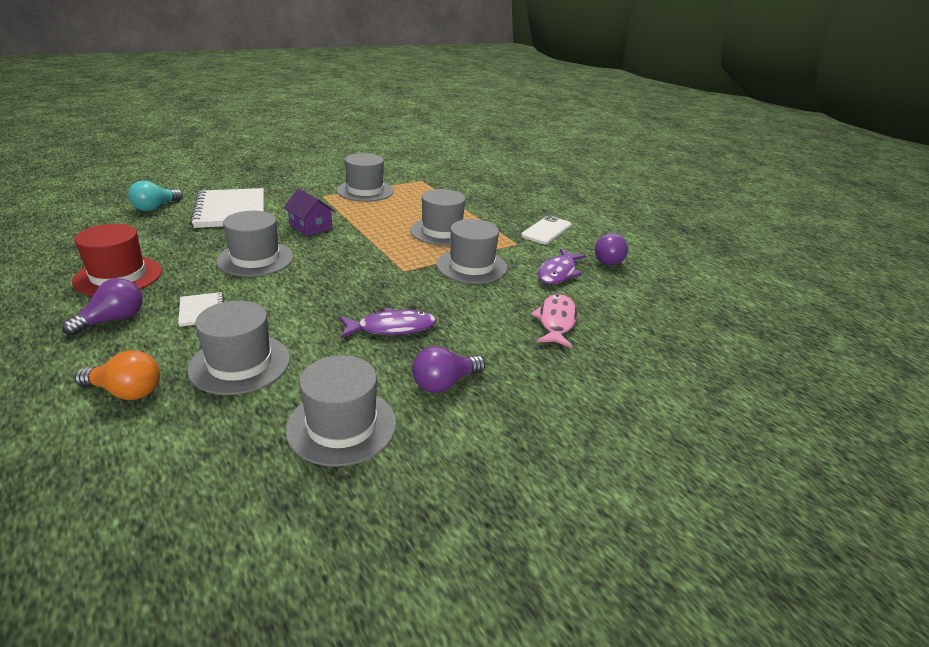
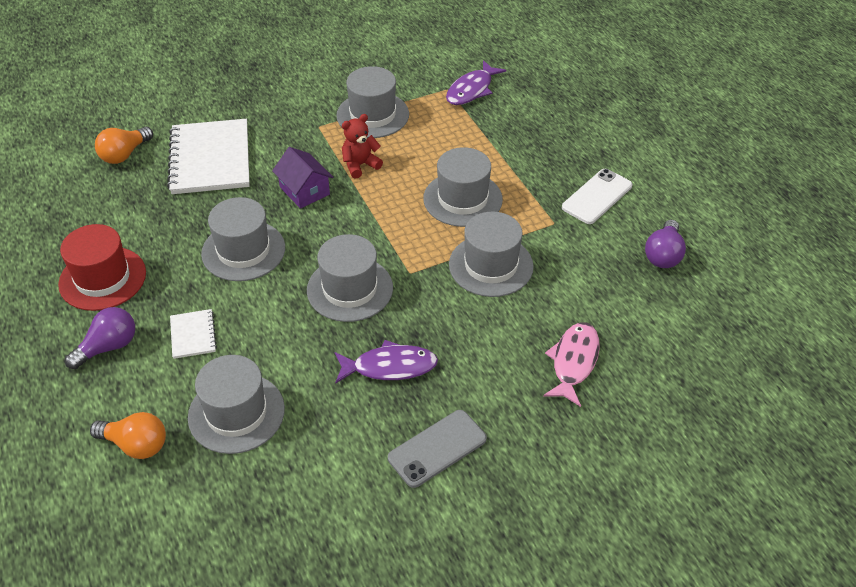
camera: 10 degrees right, 15 degrees up
(156, 207) = (124, 154): turquoise light bulb -> orange light bulb
(342, 426) = (334, 497): grey hat -> grey hat (350, 289)
(357, 214) = (360, 165): none -> red teddy bear
(444, 383) = (437, 448): purple light bulb -> grey phone
(558, 273) = (594, 278): purple fish -> purple fish (471, 90)

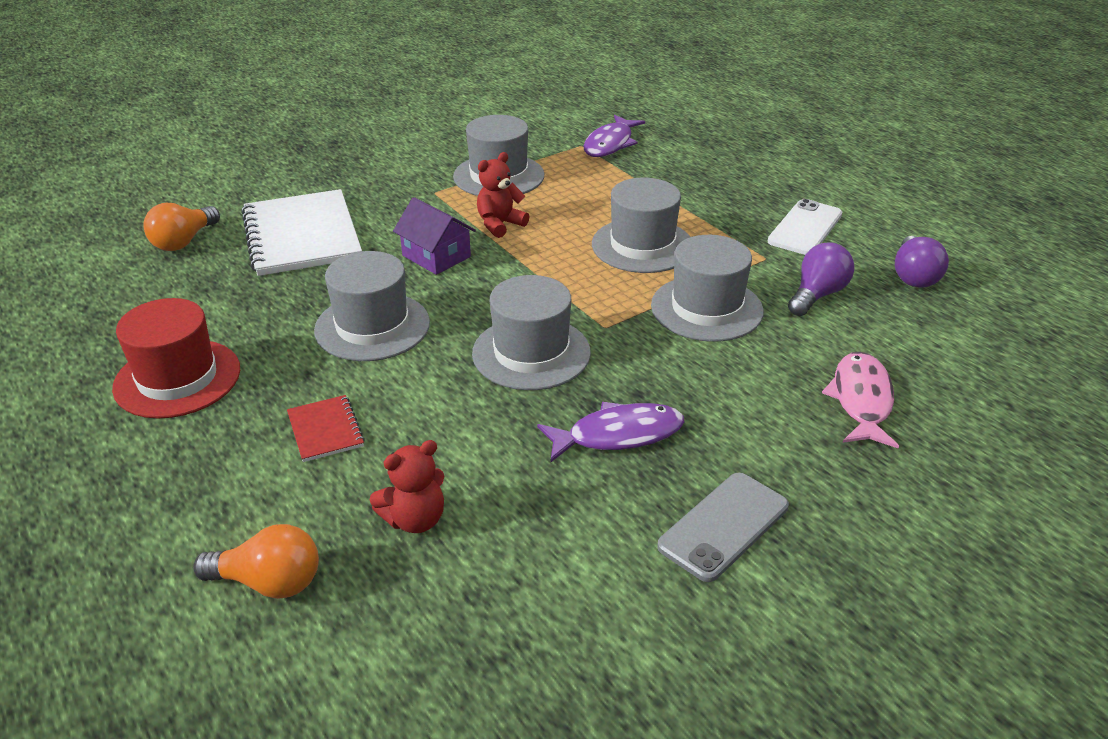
camera: 10 degrees left, 10 degrees down
(108, 347) = (201, 459): purple light bulb -> purple light bulb (817, 295)
(193, 335) = (325, 430): white notebook -> red notebook
(236, 413) = (415, 519): grey hat -> red teddy bear

